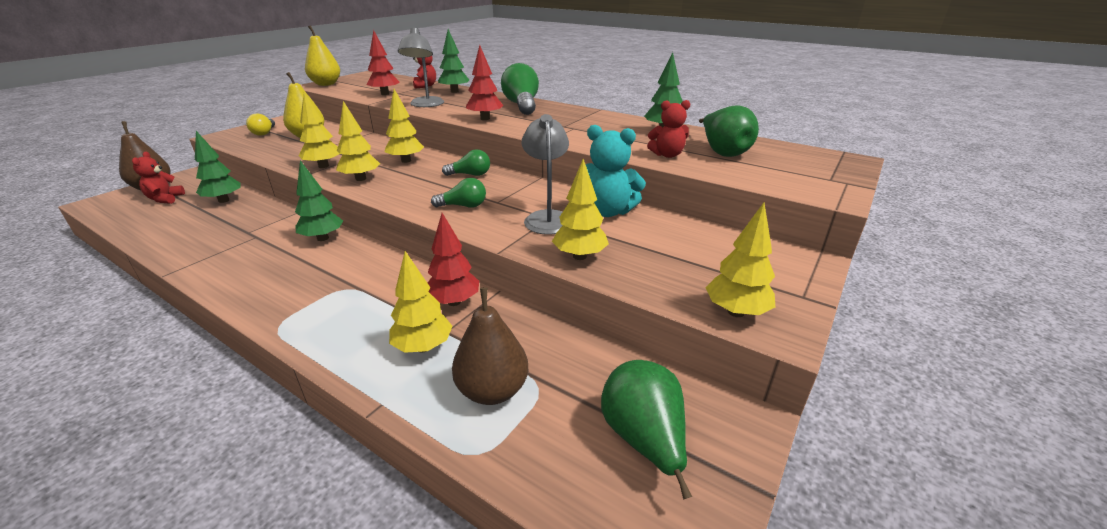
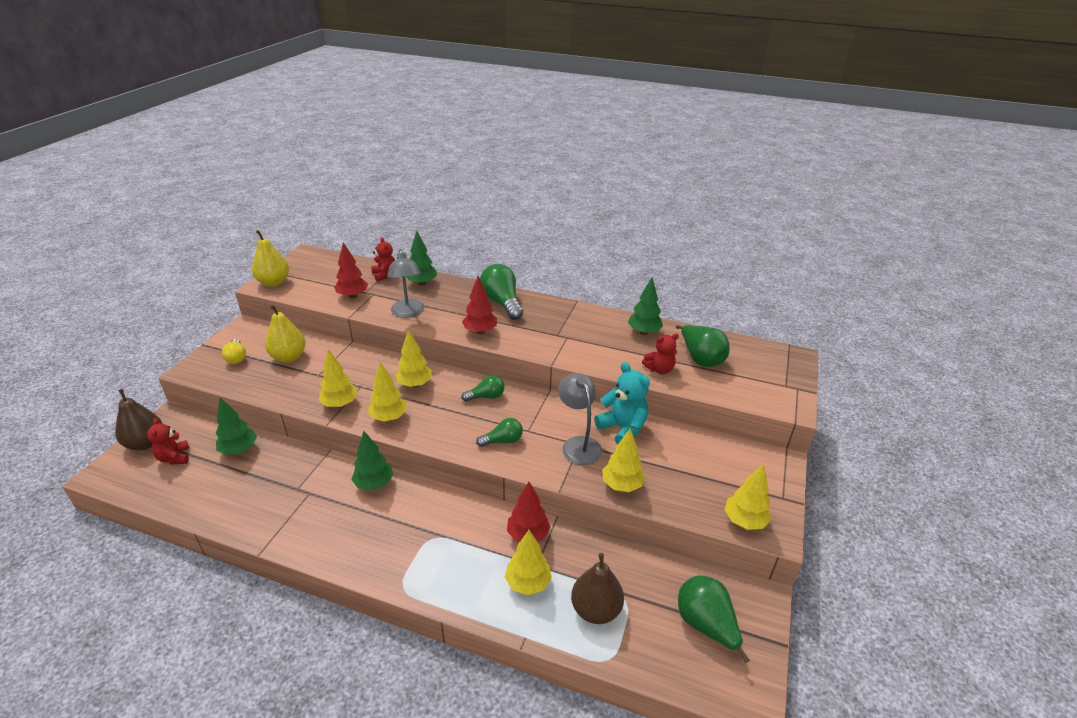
camera: 15 degrees left, 5 degrees up
(608, 211) = (622, 428): turquoise teddy bear -> turquoise teddy bear turned 135 degrees counterclockwise

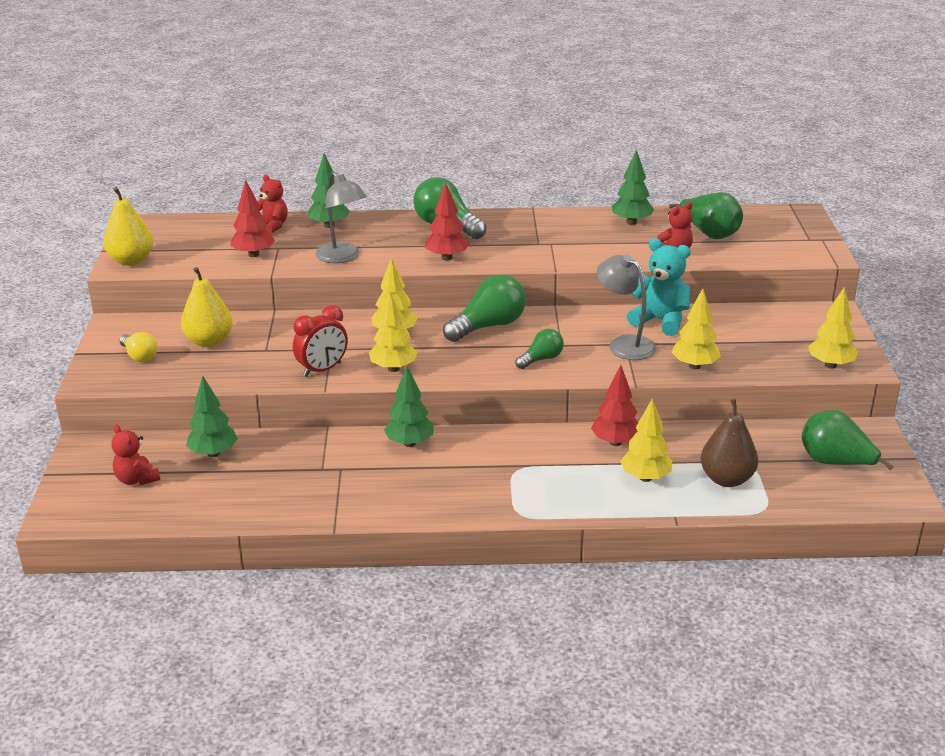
camera: 20 degrees left, 5 degrees down
(146, 443) = (82, 476): brown pear -> none
(340, 404) = (322, 370): yellow tree -> red clock
(486, 396) = (488, 326): green light bulb -> green light bulb, size x1.75

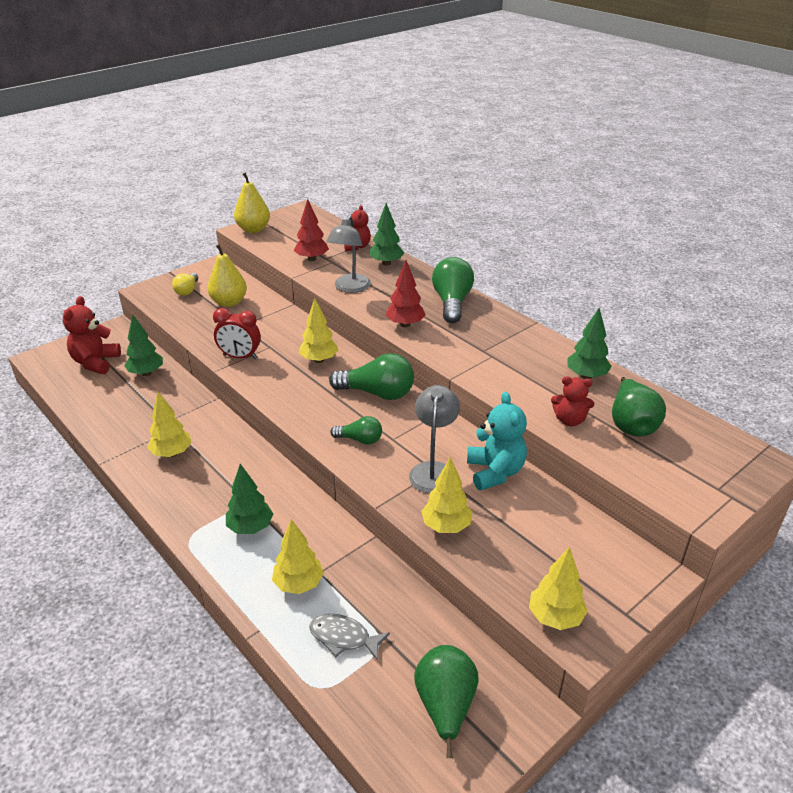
camera: 50 degrees right, 5 degrees up
(136, 479) = (96, 362): red teddy bear -> red teddy bear, size x1.53
(393, 368) = (272, 382): yellow tree -> yellow tree (172, 453)
(409, 443) = (231, 441): green tree -> green tree (250, 528)
(615, 442) = (333, 541): red tree -> none
(726, 479) = (343, 638): brown pear -> grey fish

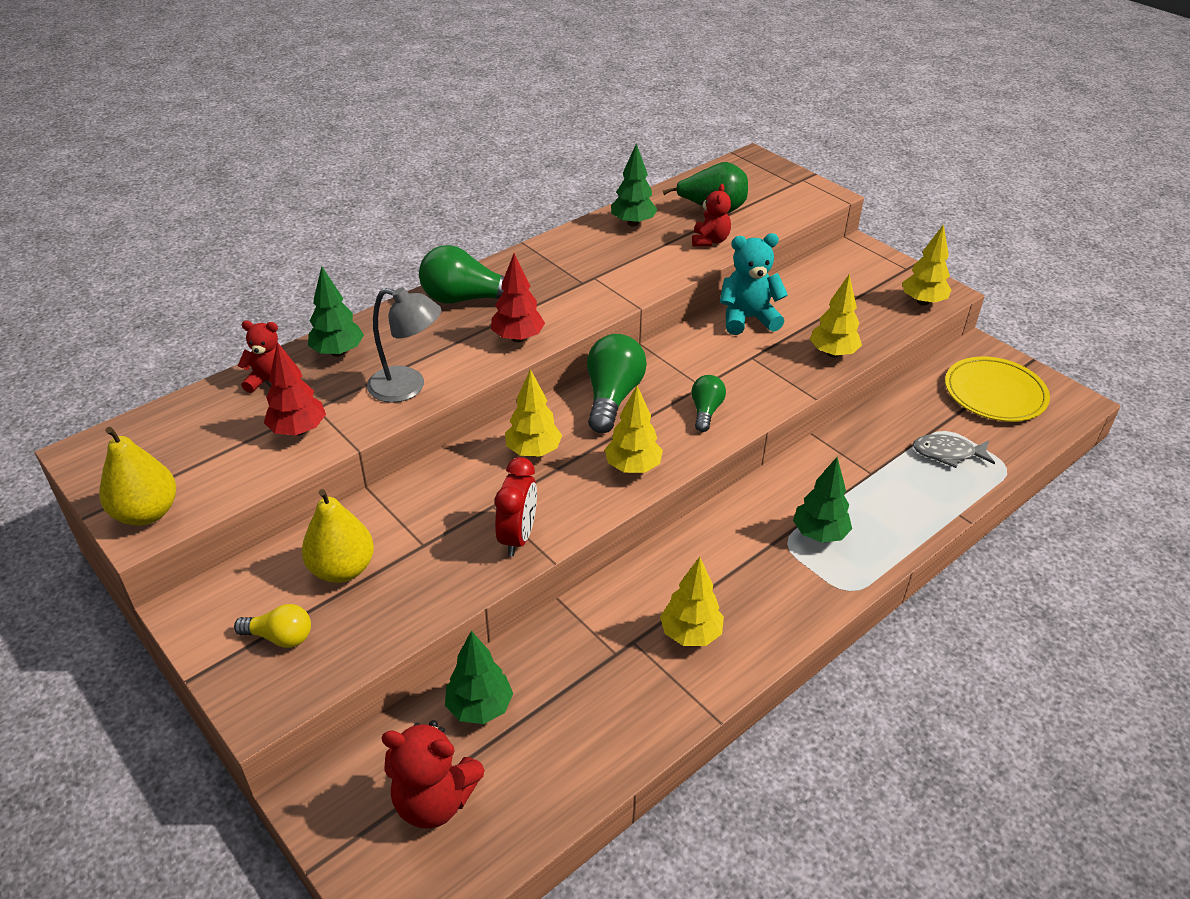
camera: 90 degrees left, 5 degrees up
(299, 584) = (892, 488): yellow tree -> yellow tree (632, 467)
(343, 638) = (948, 453): grey fish -> grey fish turned 75 degrees clockwise
(433, 470) = (751, 358): grey lamp -> none
(445, 706) = (995, 393): green pear -> yellow plate

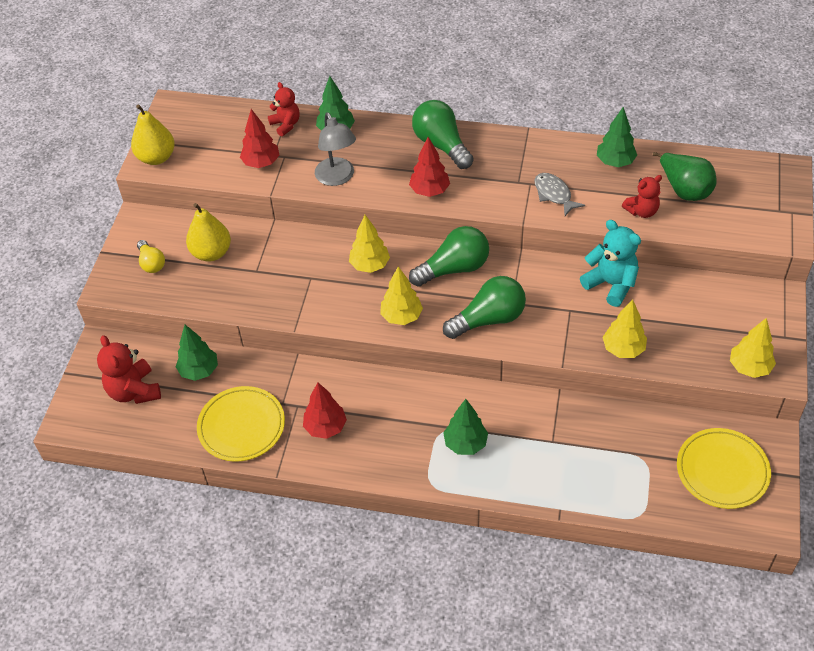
camera: 55 degrees right, 10 degrees up
(518, 537) = (298, 304): red clock -> none
(611, 713) = (241, 426): none -> yellow plate
(690, 634) = (325, 427): yellow tree -> red tree
(706, 411) = (488, 319): green light bulb -> green light bulb, size x1.75
(948, 453) = (619, 474): grey fish -> grey fish (554, 194)

